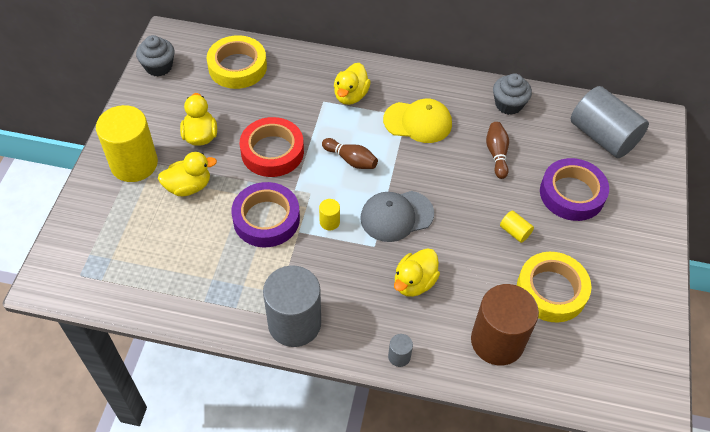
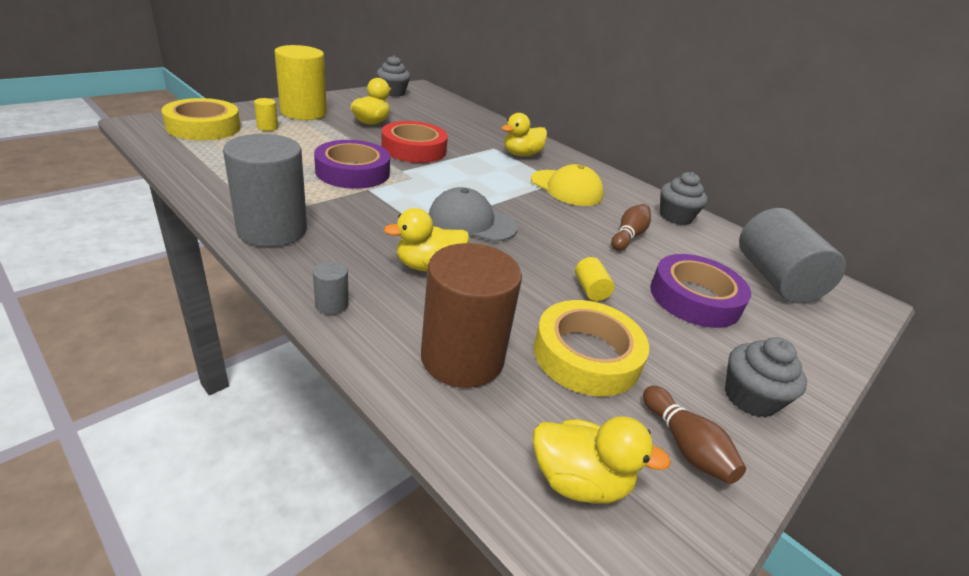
camera: 30 degrees right, 20 degrees down
(188, 186) = (322, 135): yellow duck -> yellow duck (579, 481)
(237, 67) = (449, 112): yellow tape -> yellow tape (203, 127)
(329, 222) = (403, 197): yellow cylinder -> yellow cylinder (267, 127)
(351, 160) = (474, 179): brown bowling pin -> brown bowling pin (685, 446)
(641, 261) = (750, 398): none -> grey cupcake

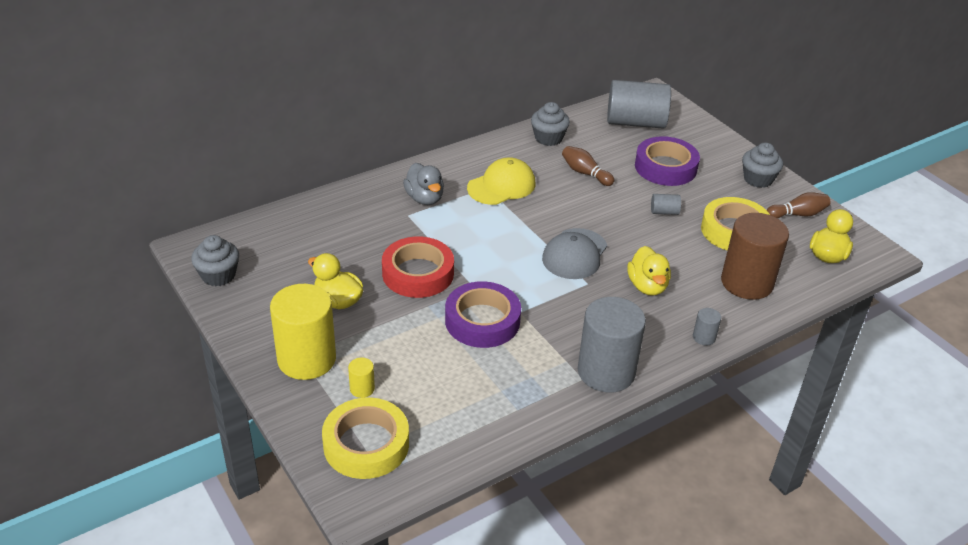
camera: 75 degrees left, 5 degrees up
(521, 154) = (424, 198): yellow duck -> grey duck
(590, 290) = (664, 212): yellow cylinder -> grey cylinder

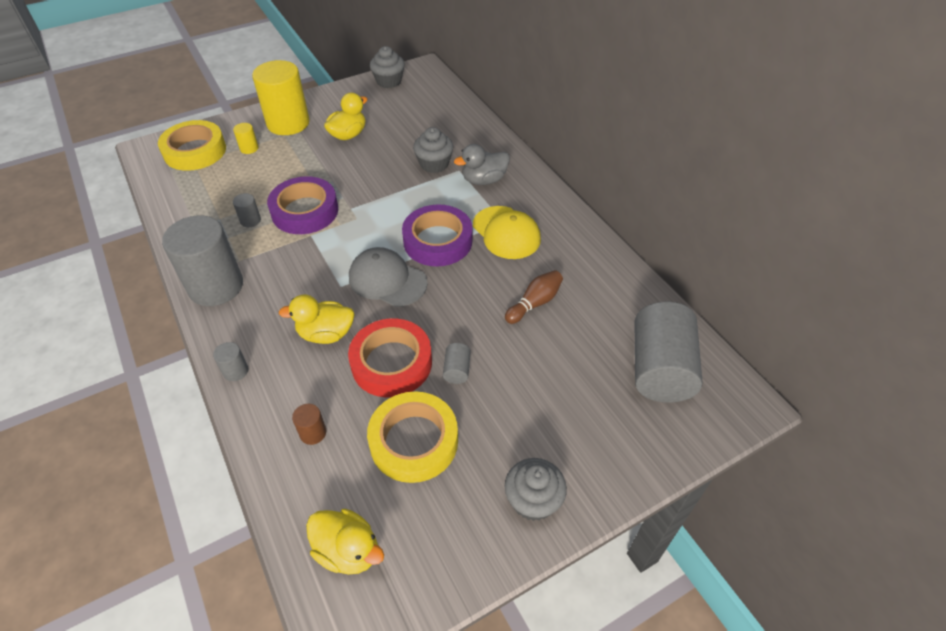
camera: 95 degrees right, 10 degrees up
(418, 273) = (374, 175): red tape -> red tape (391, 363)
(502, 363) = (250, 220): none -> grey cylinder
(548, 138) = (604, 276): grey cupcake -> grey cupcake (434, 164)
(665, 167) = (554, 387): purple tape -> purple tape (438, 241)
(747, 282) = (313, 433): brown cylinder -> brown cylinder, size x0.41
(797, 214) = (446, 535): brown bowling pin -> none

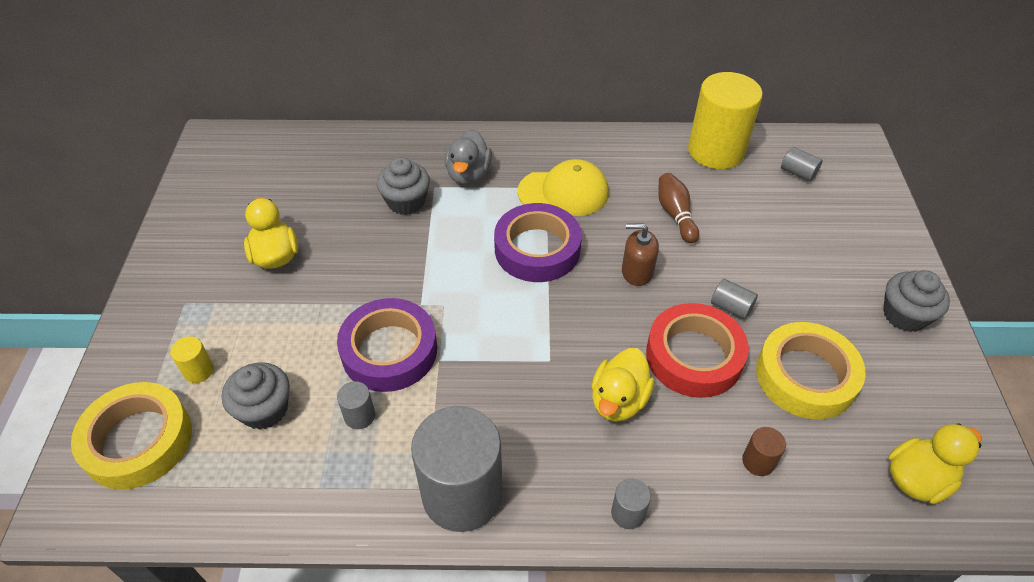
camera: 60 degrees left, 0 degrees up
(288, 123) = (185, 308): yellow cylinder -> yellow cylinder (716, 151)
(387, 280) = (568, 314): grey cap -> none
(389, 81) = (204, 179): grey cupcake -> grey cupcake (264, 409)
(454, 302) = (637, 272): none -> brown soap dispenser
(659, 369) = (798, 173): grey cylinder -> grey cylinder, size x0.41

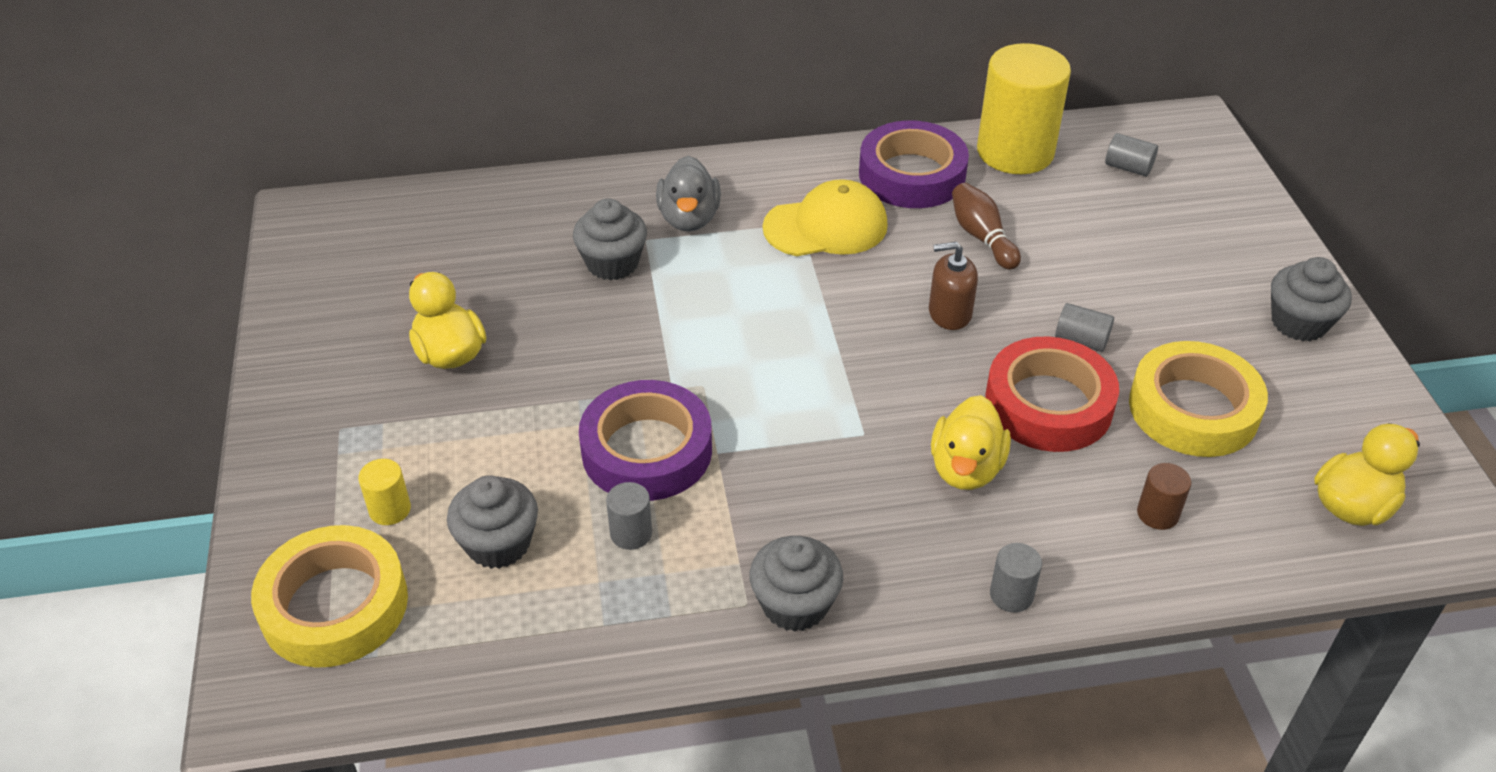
camera: 10 degrees left, 5 degrees down
(462, 494) = (795, 604): grey cylinder -> grey cupcake
(537, 249) = (810, 301): purple tape -> purple tape (912, 175)

